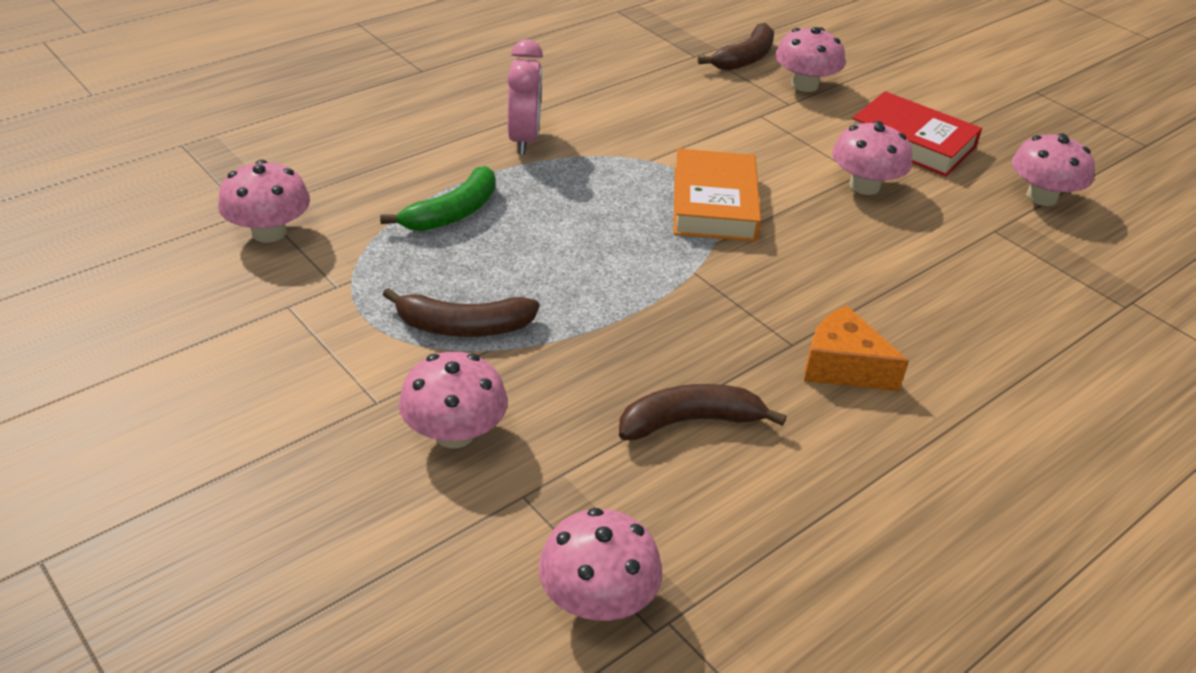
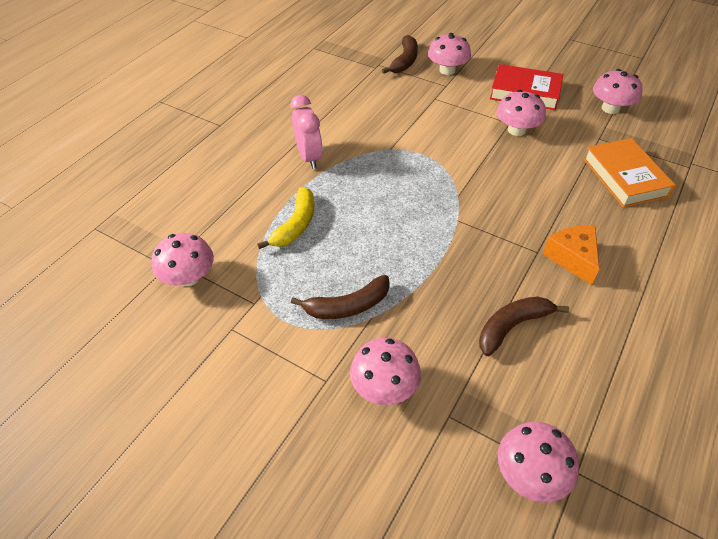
camera: 15 degrees left, 10 degrees up
(452, 213) = (296, 225): green banana -> yellow banana
(714, 204) = (443, 168): orange book -> orange book (625, 177)
(842, 366) = (572, 258): orange cheese -> orange cheese turned 60 degrees clockwise

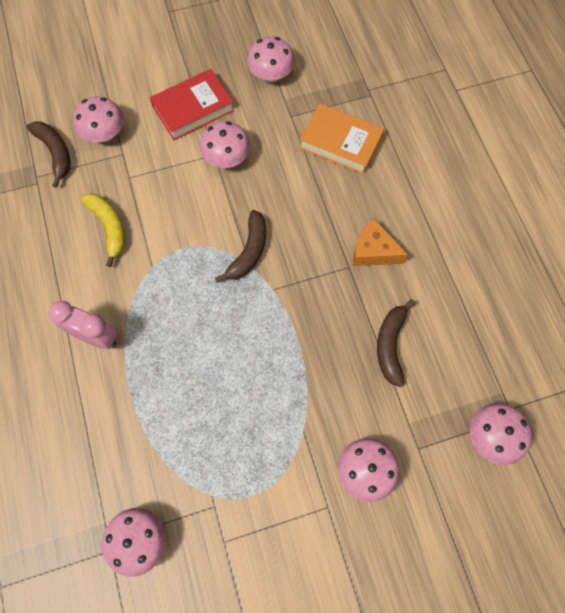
camera: 50 degrees left, 20 degrees up
(296, 225) = (164, 411): yellow banana -> yellow banana (109, 227)
(347, 306) = (279, 438): brown banana -> brown banana (249, 251)

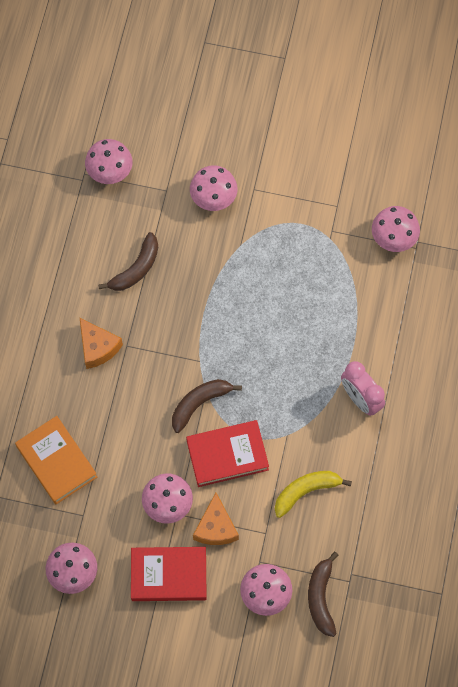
camera: 150 degrees left, 0 degrees up
(109, 227) = (306, 491): yellow banana -> yellow banana turned 60 degrees clockwise
(174, 160) = (216, 527): none -> orange cheese
(197, 221) = (227, 455): none -> red book

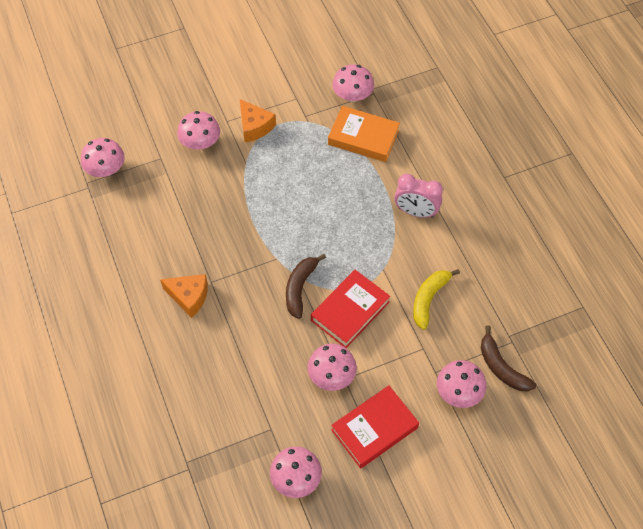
camera: 35 degrees left, 10 degrees down
(56, 462) = (218, 402): orange book -> orange book (363, 137)
(136, 269) = (177, 224): brown banana -> none
(216, 527) = (382, 369): orange cheese -> orange cheese (254, 126)

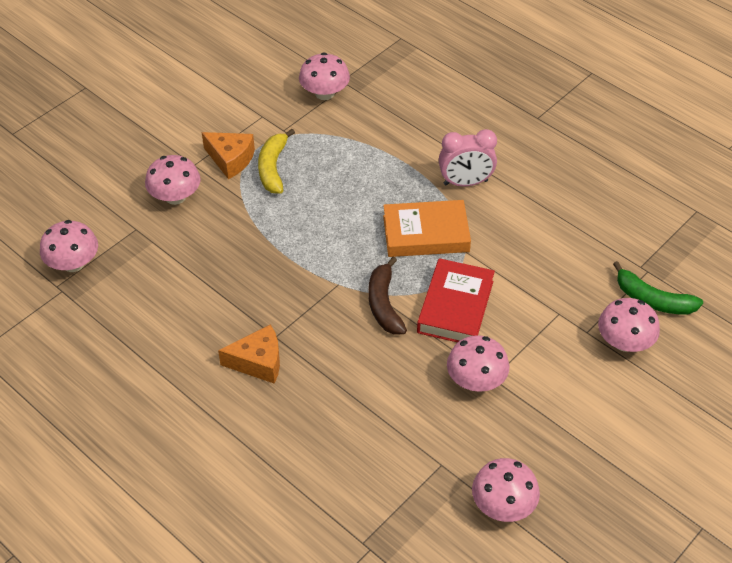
camera: 25 degrees left, 10 degrees down
(363, 137) = (362, 130): orange book -> orange book (426, 234)
(374, 429) = (558, 416): red book -> none
(429, 299) = (534, 262): yellow banana -> yellow banana (273, 168)
(501, 367) = (653, 300): brown banana -> green banana

